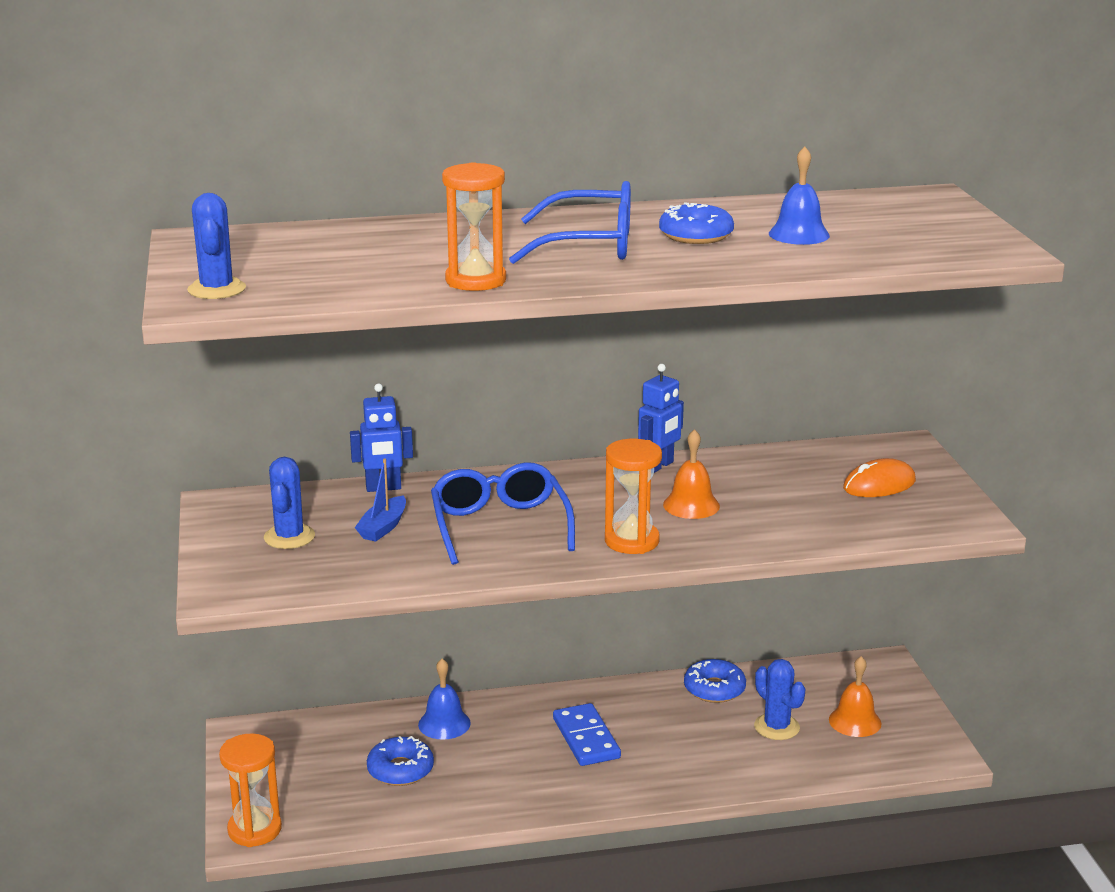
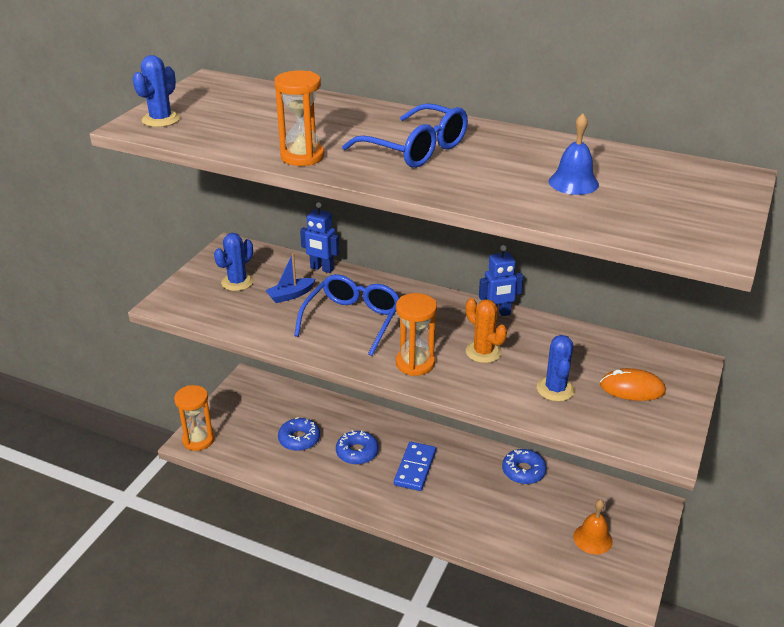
camera: 35 degrees right, 10 degrees up
(444, 724) = (348, 421): blue bell -> none
(691, 505) = (483, 352): orange bell -> orange cactus
(696, 235) = (498, 162): blue donut -> blue donut (357, 452)
(776, 727) = (536, 517): blue cactus -> blue cactus (555, 389)

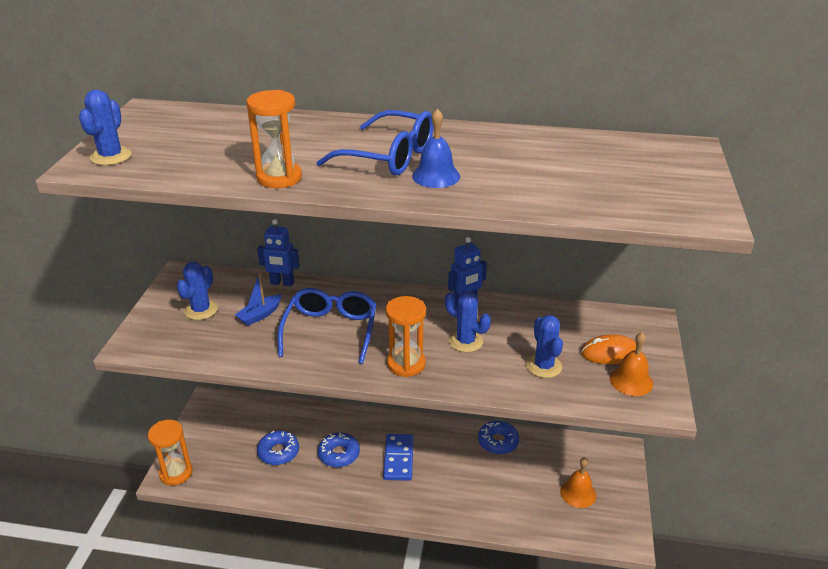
camera: 15 degrees left, 0 degrees up
(483, 352) = (465, 341): orange cactus -> blue cactus
(573, 182) = (552, 171): blue bell -> blue bell (436, 176)
(643, 419) = (631, 381): none -> orange bell

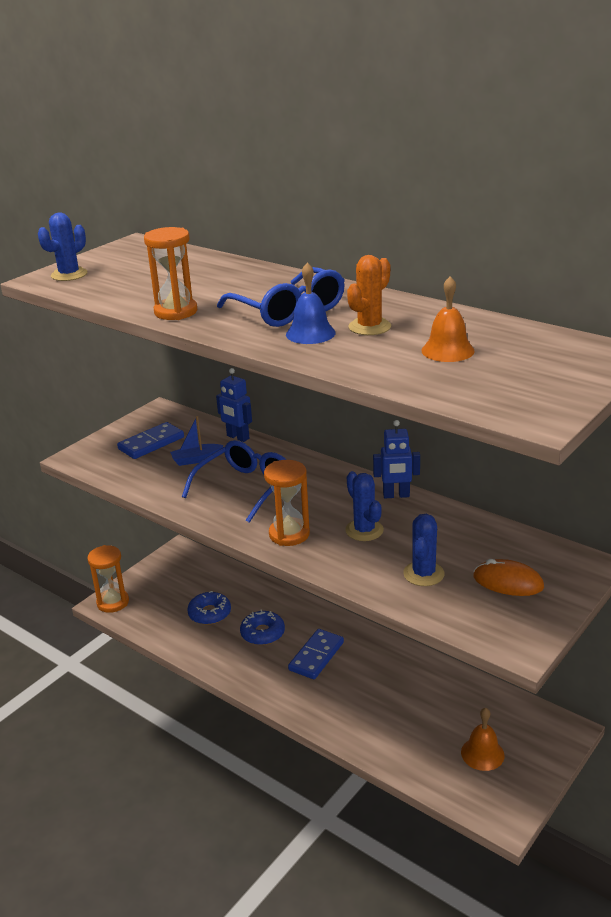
camera: 30 degrees right, 5 degrees down
(201, 310) = (151, 443): blue cactus -> blue domino
(479, 160) = (369, 327): none -> orange cactus
(498, 442) = (430, 674): blue donut -> none
(631, 381) = (506, 614): orange bell -> orange bell (447, 350)

